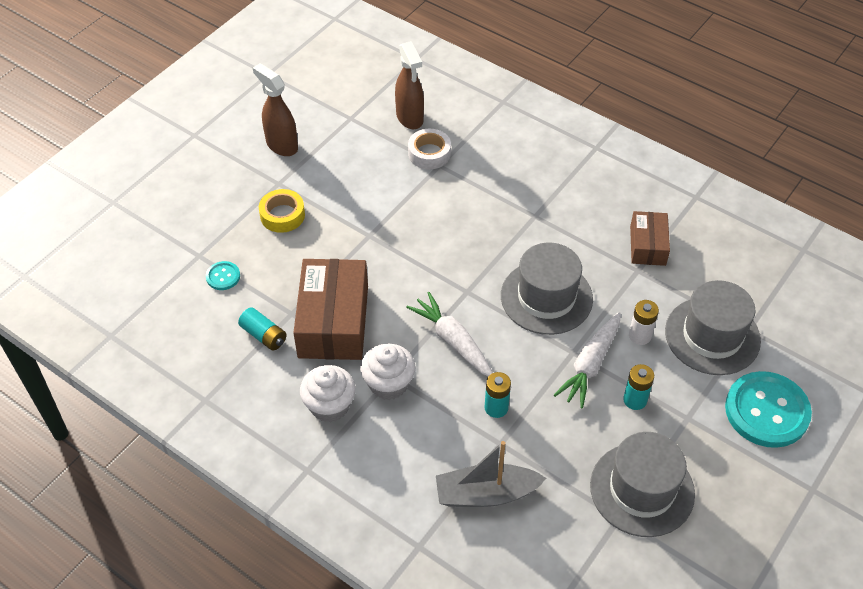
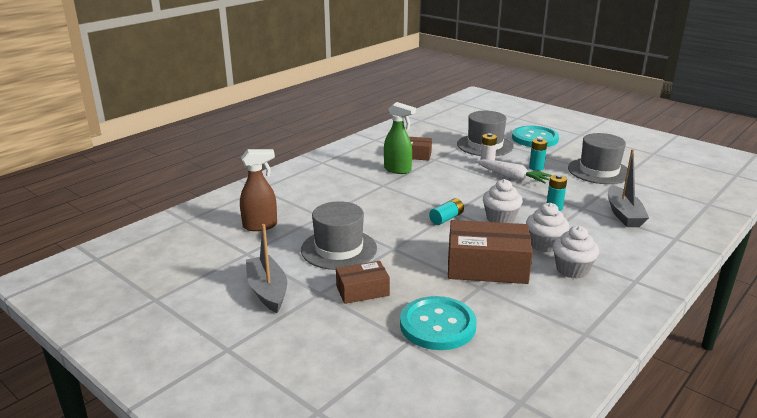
camera: 85 degrees left, 25 degrees down
(223, 276) = (437, 325): turquoise button -> turquoise button, size x2.24
(264, 335) = (506, 301): turquoise battery -> turquoise battery (446, 218)
(281, 145) = (267, 291): brown spray bottle -> grey boat
(282, 215) = (362, 291): yellow tape -> brown box
(429, 153) = (306, 219): white tape -> none
(453, 341) = (500, 219): white carrot -> white cupcake
(546, 297) = (458, 186): grey hat -> grey hat (339, 249)
(588, 229) = (398, 170): none -> green spray bottle

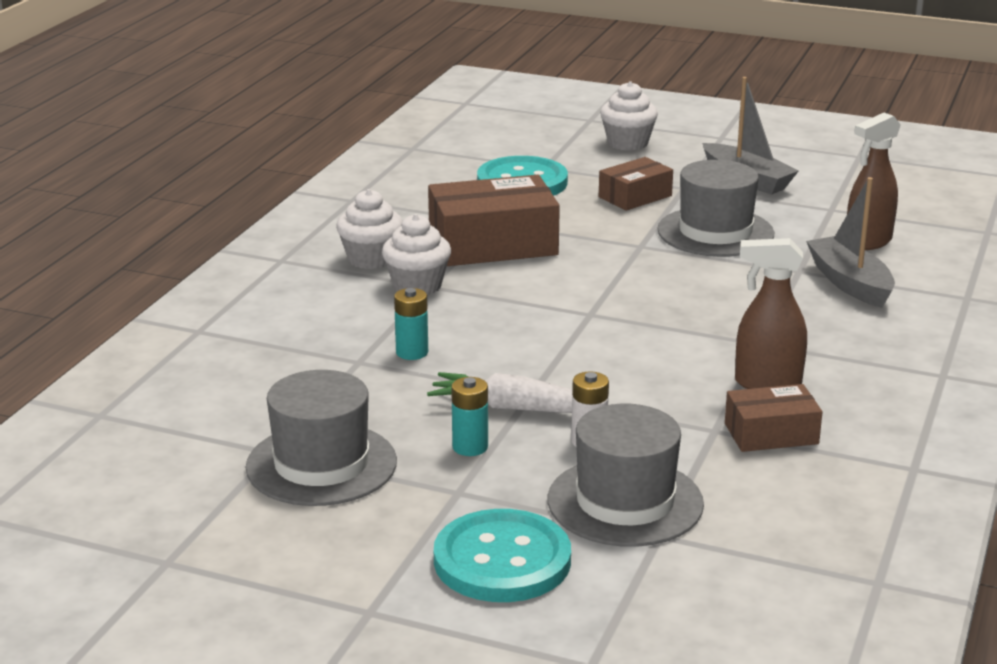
camera: 160 degrees right, 0 degrees up
(398, 170) = (767, 384): green spray bottle -> brown spray bottle
(446, 218) = (594, 300): turquoise battery -> none
(500, 219) = (502, 314): white cupcake -> white cupcake (627, 143)
(623, 214) = (281, 360): grey boat -> grey boat (850, 283)

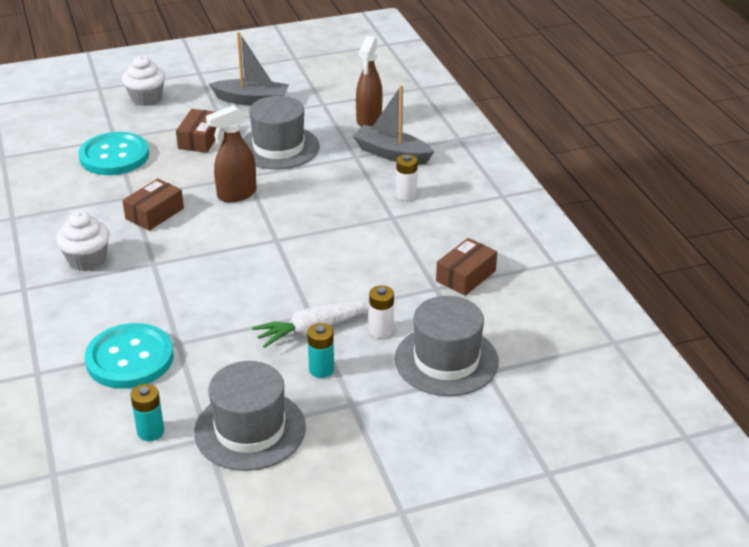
camera: 40 degrees left, 10 degrees up
(412, 352) = (204, 319): turquoise battery -> turquoise battery (150, 432)
(417, 285) = (144, 267): white cupcake -> none
(493, 244) = (154, 213): brown box -> brown box, size x0.57
(502, 560) = (430, 435): turquoise button -> turquoise button (130, 358)
(767, 384) = (427, 243): brown spray bottle -> brown spray bottle (236, 194)
(810, 328) = (406, 195): none -> white battery

